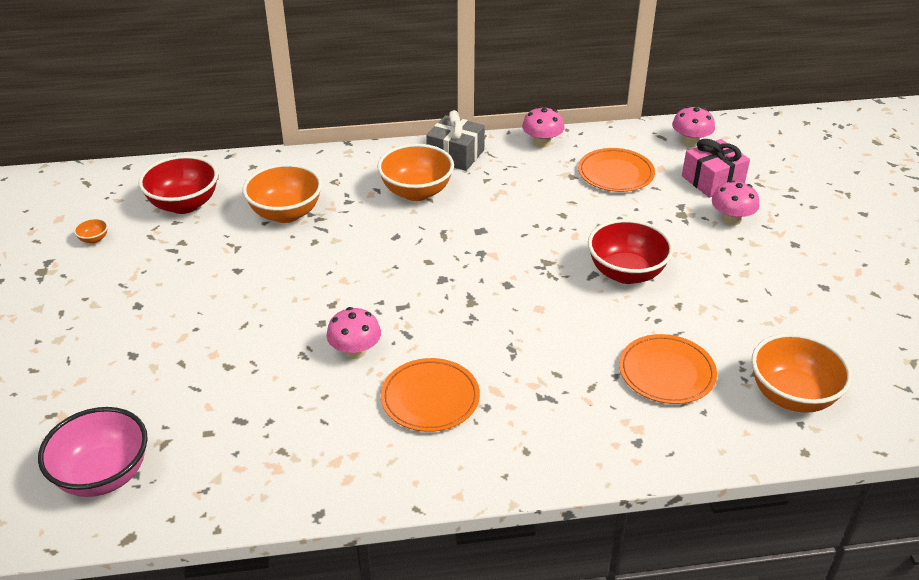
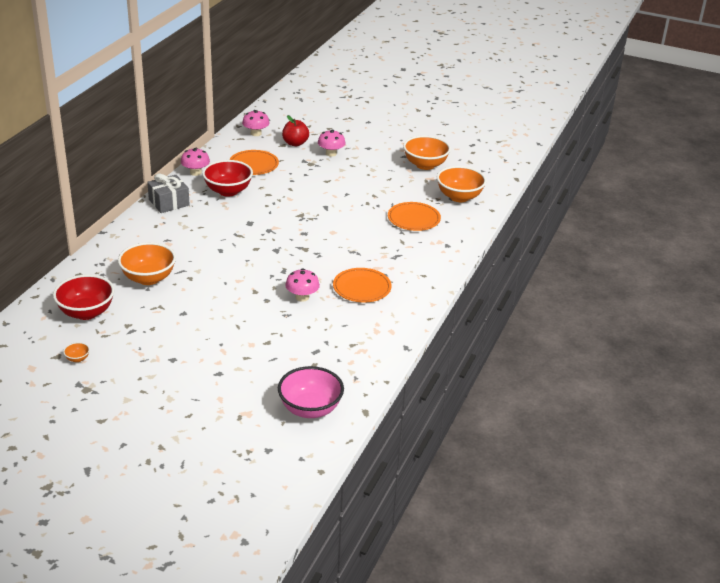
camera: 60 degrees left, 5 degrees down
(416, 192) = (187, 228): orange bowl -> orange bowl (425, 165)
(626, 273) = (335, 198): red bowl -> red bowl (228, 191)
(712, 180) = (295, 143): pink gift -> red apple

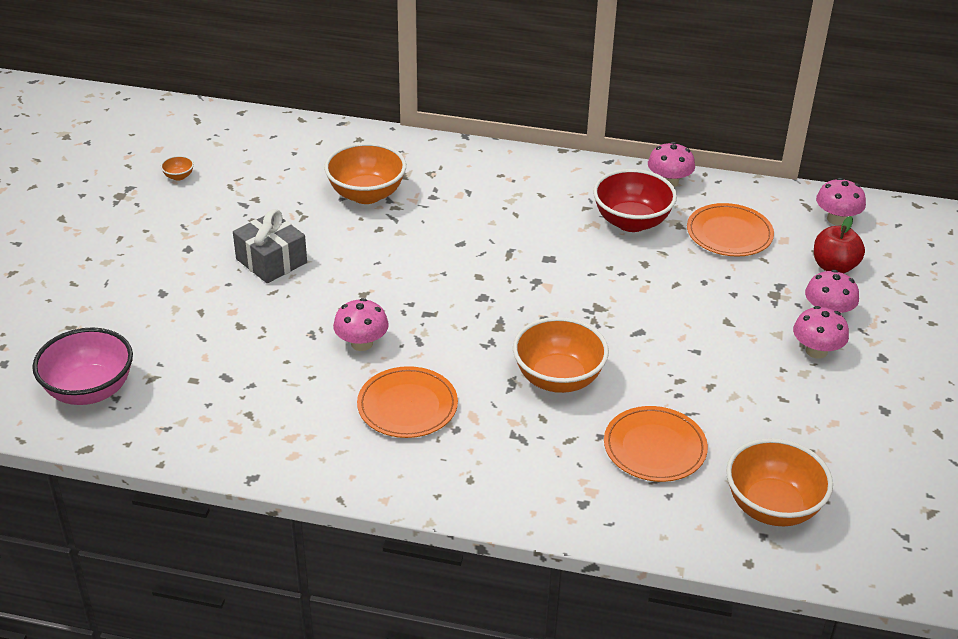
camera: 80 degrees right, 5 degrees up
(86, 312) = (275, 162): red bowl -> none
(169, 202) = (568, 174): grey gift -> grey gift (271, 261)
(357, 163) = (816, 351): none -> pink mushroom
(425, 165) = (869, 444): orange bowl -> orange bowl (558, 379)

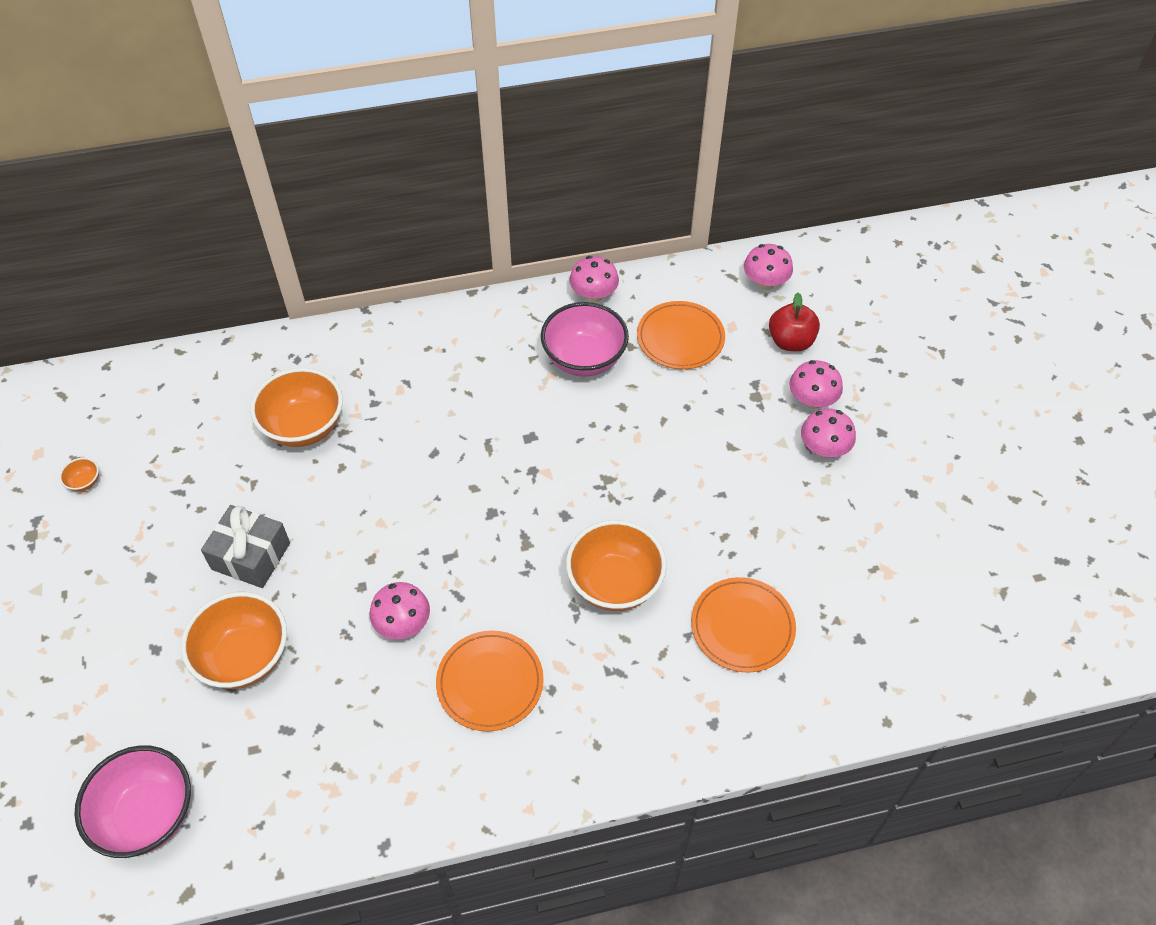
camera: 25 degrees left, 15 degrees up
(631, 222) = (584, 359): red bowl -> pink bowl
(772, 507) = (875, 648): orange bowl -> orange bowl (244, 657)

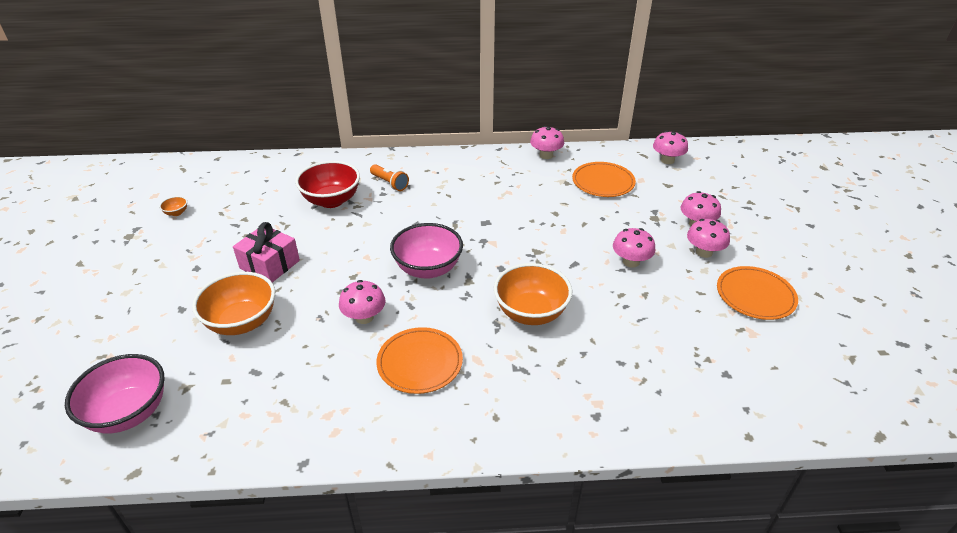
camera: 10 degrees right, 15 degrees down
(251, 556) = (270, 264): grey gift -> pink gift
(304, 427) = (331, 200): orange bowl -> red bowl
(379, 381) = (389, 183): none -> orange flashlight
(584, 359) = (533, 186): pink bowl -> pink bowl (428, 269)
(731, 479) = (631, 262): none -> pink mushroom
(742, 626) = (629, 353): orange plate -> orange plate (755, 295)
(790, 341) = (683, 191): red apple -> none

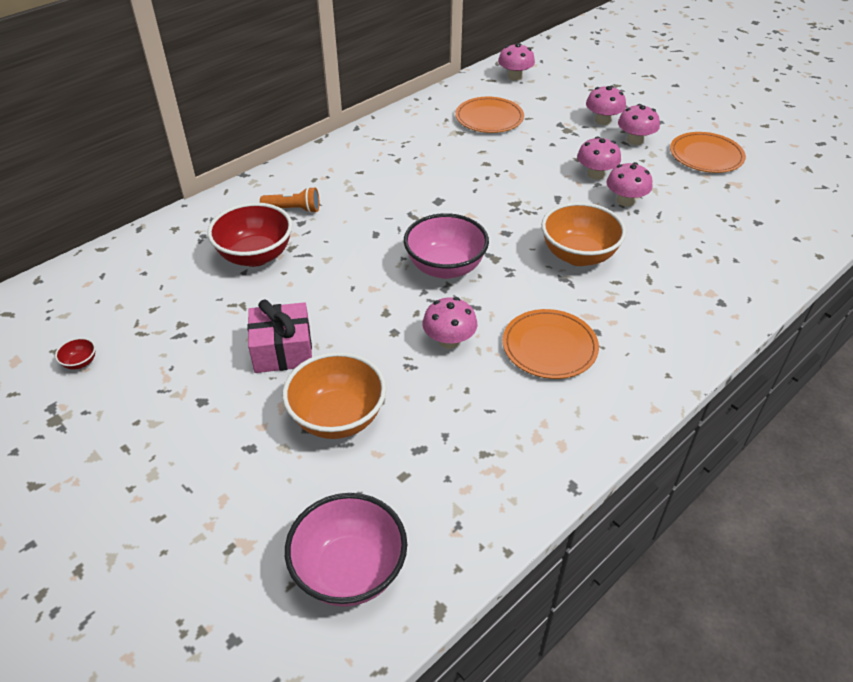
camera: 40 degrees left, 5 degrees up
(176, 213) = (80, 362): orange bowl -> red bowl
(546, 155) = (409, 115): pink mushroom -> pink mushroom (625, 201)

